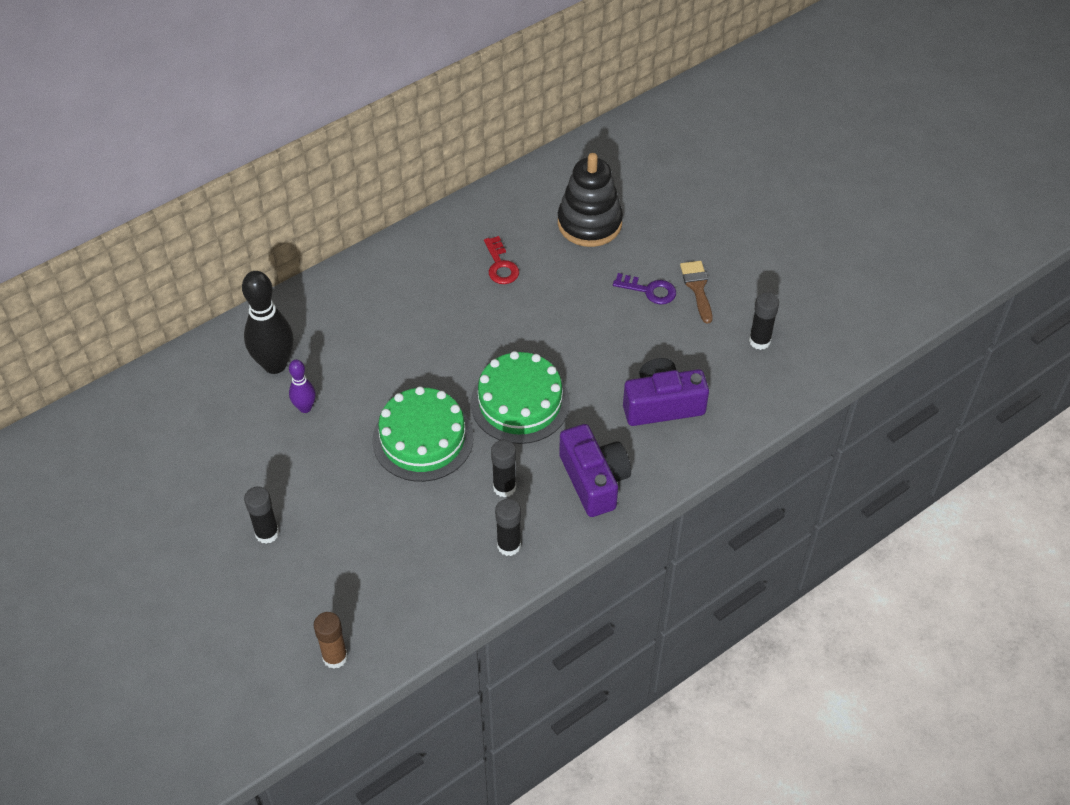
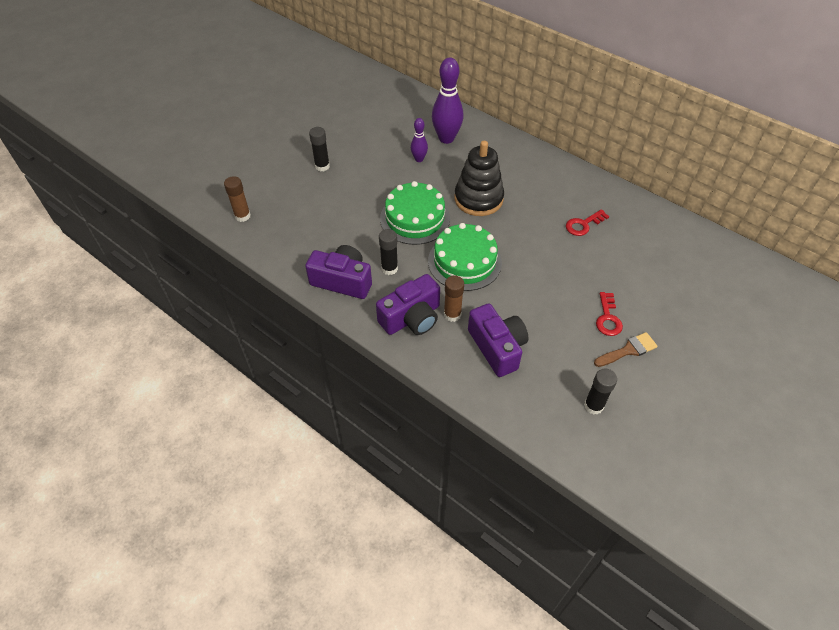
camera: 75 degrees right, 0 degrees up
(275, 364) = (446, 138): black bowling pin -> purple bowling pin
(509, 545) = (342, 281): black glue stick -> purple camera
(589, 223) = (655, 267): black stacking toy -> black stacking toy (478, 199)
(601, 436) = (452, 314): none -> brown glue stick
(649, 290) = (607, 318): purple key -> red key

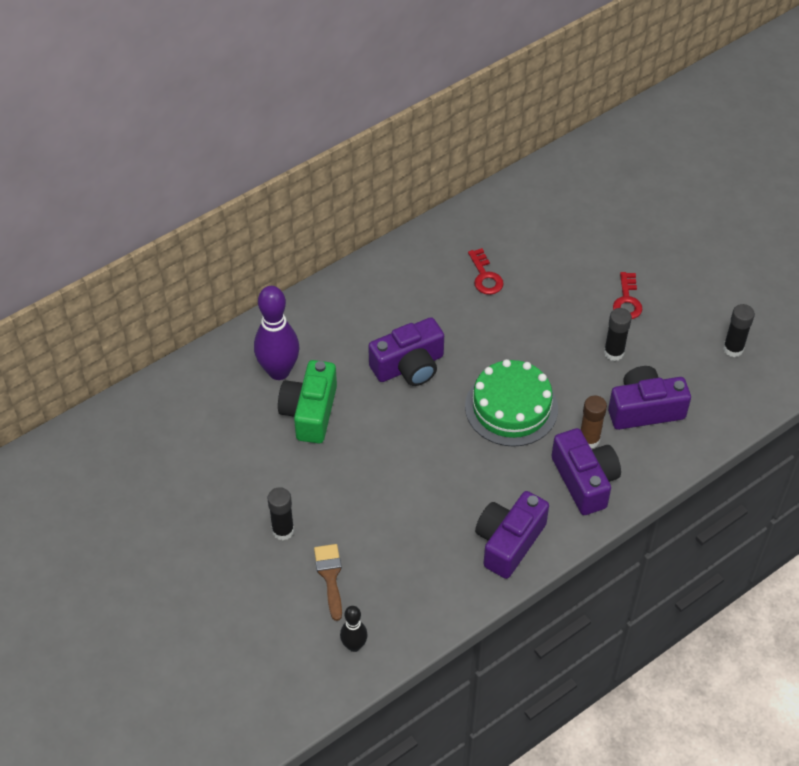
camera: 75 degrees left, 0 degrees up
(242, 216) = (354, 645): brown glue stick -> black bowling pin
(389, 268) = (501, 487): black glue stick -> black glue stick (614, 352)
(415, 218) = (422, 442): green cake -> none
(419, 159) = (310, 412): purple bowling pin -> green camera
(478, 199) = (409, 366): black stacking toy -> purple camera
(607, 318) = (627, 300): red key -> red key turned 75 degrees clockwise
(628, 350) = (672, 298): brown brush -> brown brush (330, 576)

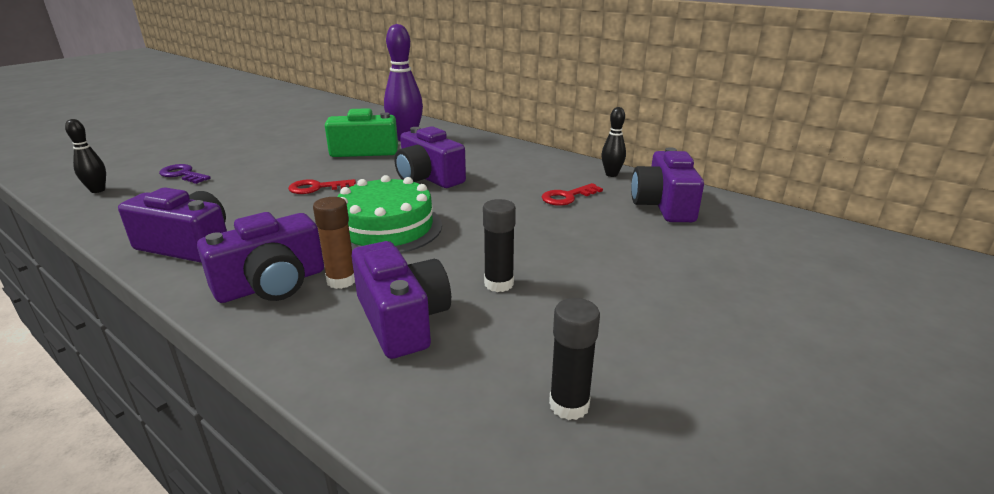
camera: 75 degrees right, 25 degrees down
(283, 530) = (239, 155): black glue stick -> none
(330, 576) = (183, 174): brown brush -> purple key
(445, 231) = (611, 174): none -> black bowling pin
(520, 222) = (663, 205): none -> purple camera
(627, 300) = (600, 284): red key -> red key (317, 188)

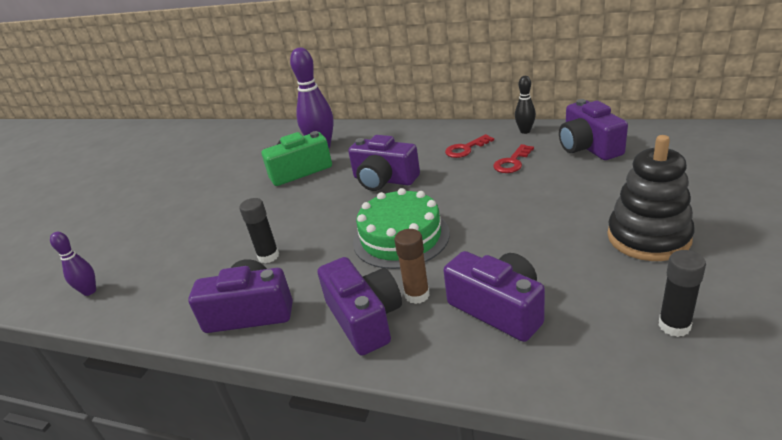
camera: 15 degrees left, 5 degrees up
(98, 190) = (89, 291): black bowling pin -> purple bowling pin
(183, 174) = (155, 248): purple key -> none
(272, 284) = (364, 319): purple camera -> purple camera turned 60 degrees counterclockwise
(317, 188) = (299, 220): red key -> red key (465, 149)
(499, 284) = (537, 254): black glue stick -> black glue stick (268, 256)
(637, 307) = (648, 237): none -> black stacking toy

